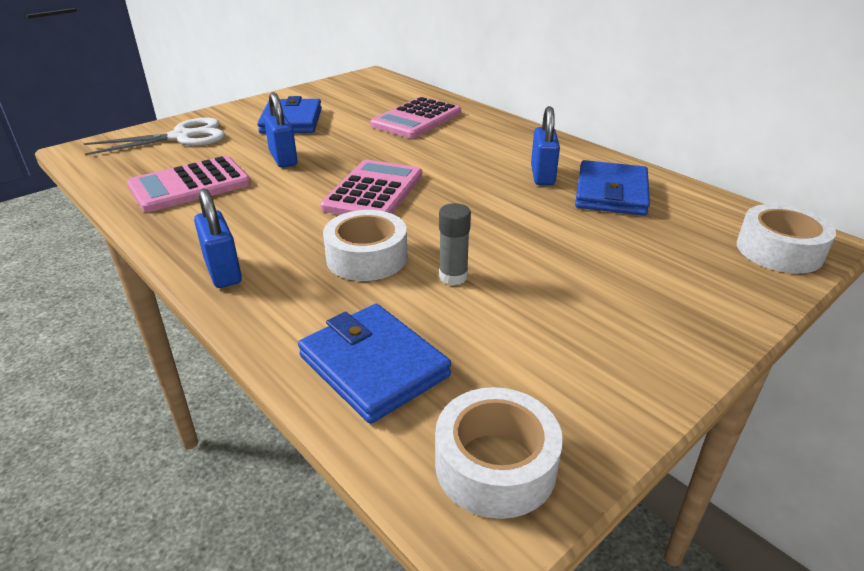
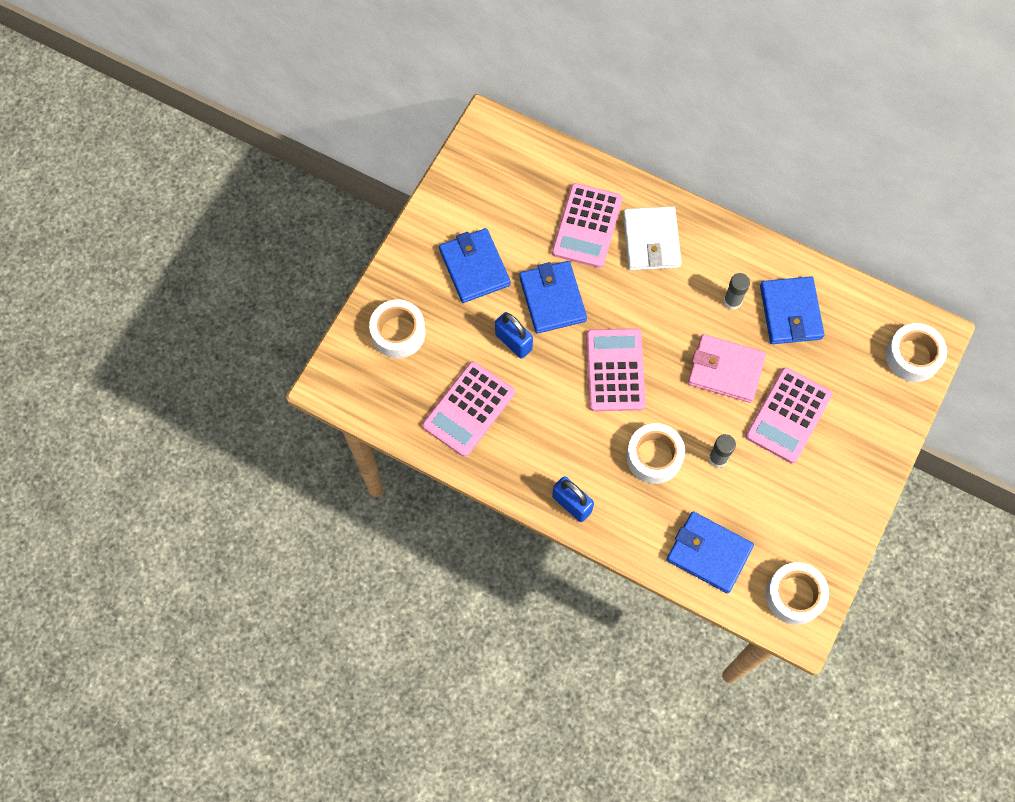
camera: 20 degrees left, 35 degrees up
(182, 137) = (398, 333): white scissors -> white tape
(347, 145) = (552, 299): none -> blue wallet
(474, 134) = (651, 241): none -> white wallet
(507, 214) = (725, 370): none -> pink wallet
(542, 175) = (732, 301): blue padlock -> grey glue stick
(576, 262) = (788, 415): none -> pink calculator

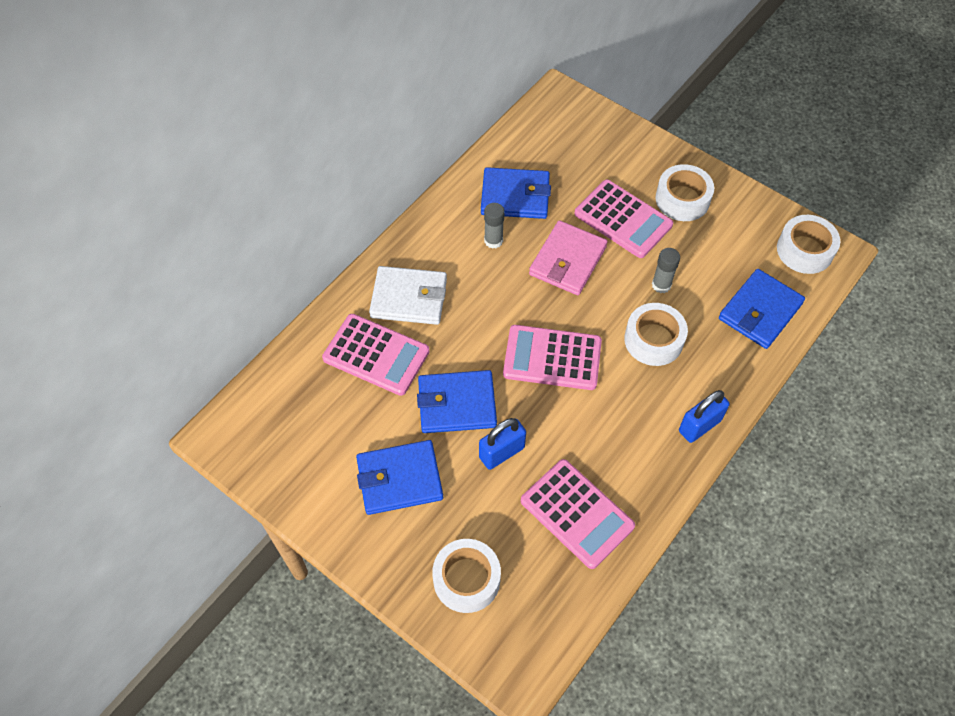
camera: 80 degrees left, 10 degrees down
(912, 356) = (577, 115): white tape -> white tape (682, 199)

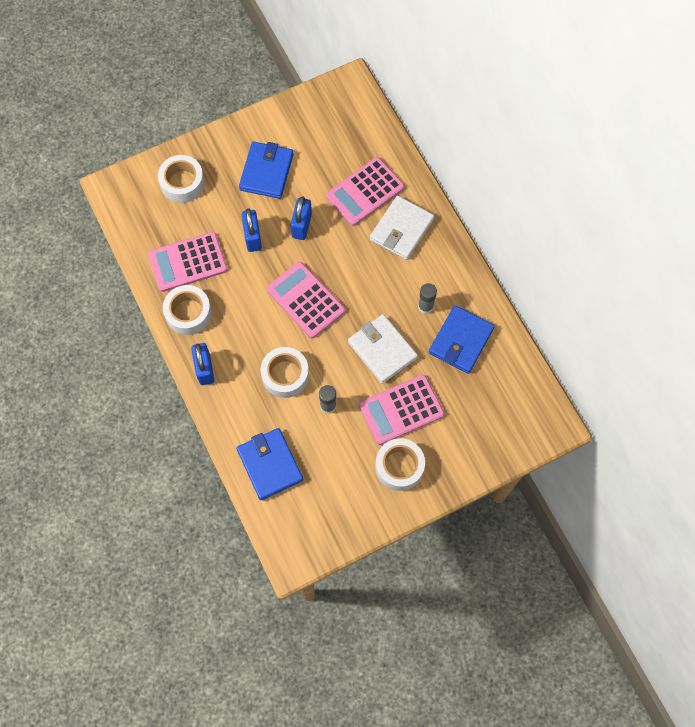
camera: 115 degrees right, 10 degrees up
(457, 404) = (302, 225): blue wallet -> blue padlock
(552, 358) = (305, 300): pink calculator -> pink calculator turned 75 degrees counterclockwise
(567, 261) = (382, 350): pink wallet -> white wallet
(804, 250) = (305, 534): white tape -> white tape (188, 313)

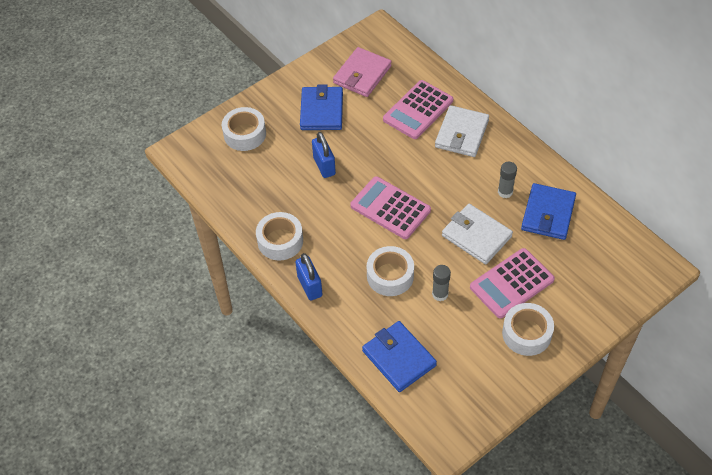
camera: 10 degrees left, 15 degrees down
(188, 262) = (268, 198): pink calculator -> none
(302, 225) = (367, 148): blue padlock -> none
(319, 137) = (362, 75): none -> pink wallet

